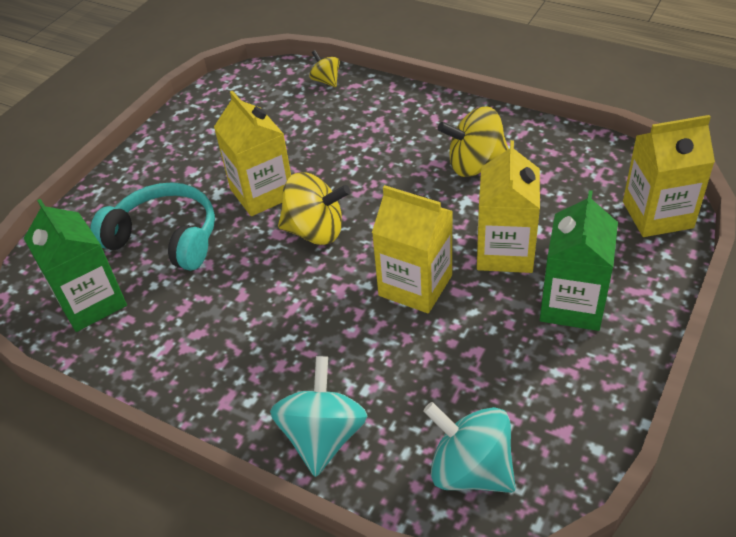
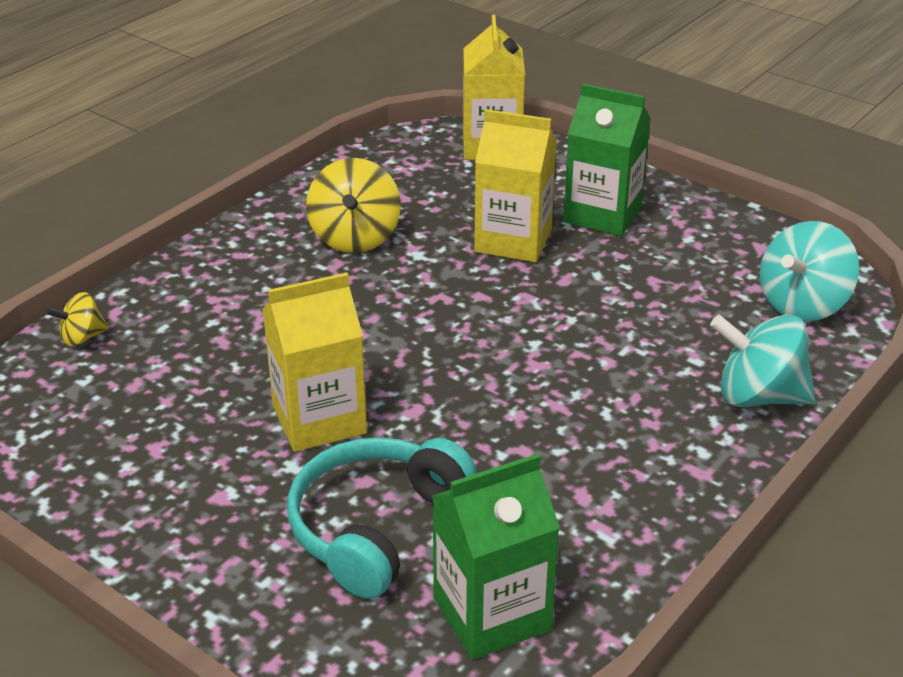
camera: 85 degrees left, 10 degrees down
(315, 231) = (422, 375): yellow spinning top -> none
(415, 285) = (547, 307): yellow carton -> none

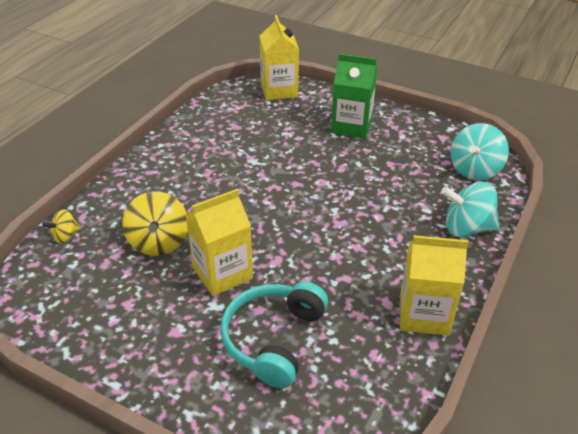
camera: 10 degrees left, 5 degrees up
(355, 238) = (215, 154): yellow spinning top -> yellow spinning top (159, 242)
(492, 614) = (355, 387): green carton -> none
(513, 240) = (306, 147): yellow carton -> yellow carton (424, 314)

